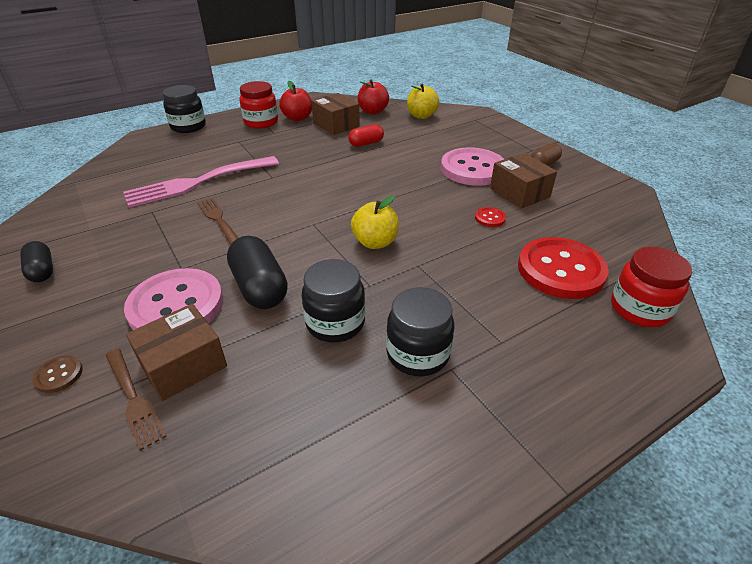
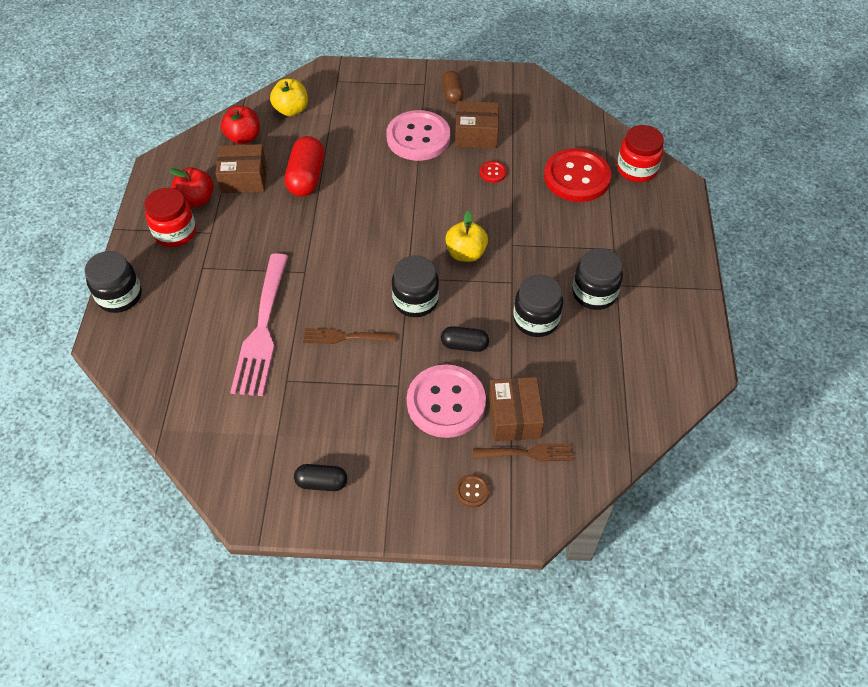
camera: 55 degrees left, 15 degrees up
(260, 287) = (464, 345): black capsule -> black capsule, size x0.60
(290, 238) = (415, 300): none -> black jar
(366, 143) = (306, 178): red capsule -> red capsule, size x1.66

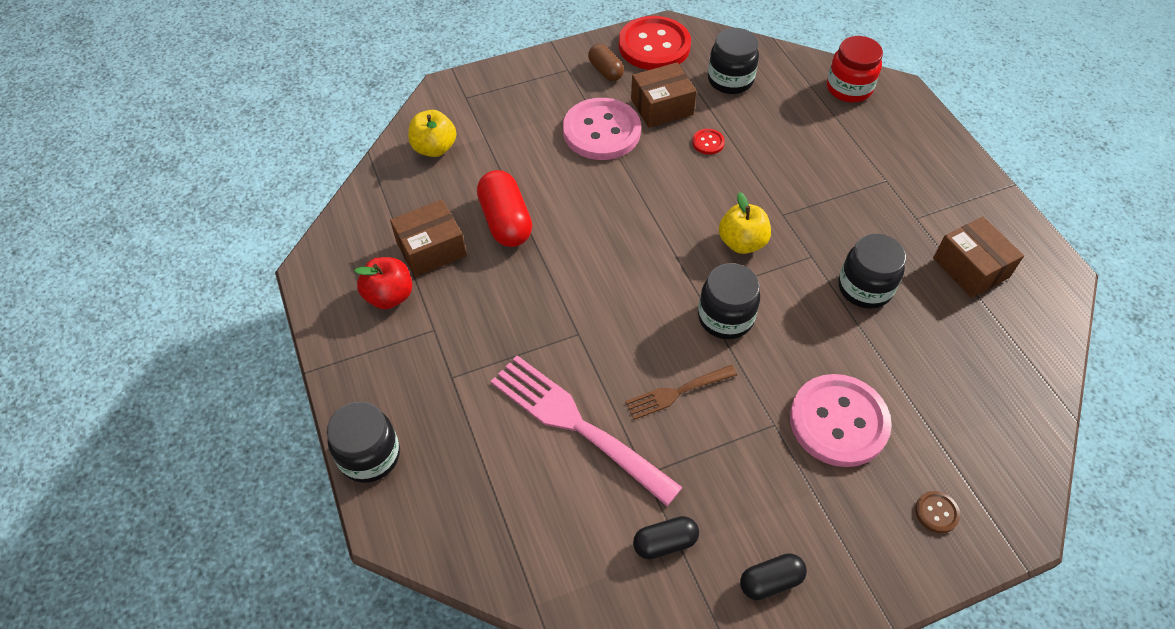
camera: 25 degrees left, 0 degrees up
(175, 232) = (389, 346): red jar -> none
(243, 137) = (398, 200): red apple -> none
(262, 330) = (576, 424): pink fork -> pink fork turned 150 degrees clockwise
(464, 345) = (812, 347): black capsule -> black capsule (665, 543)
(514, 417) = (919, 407): brown box -> brown box (970, 268)
(528, 453) = (961, 441): brown fork -> none
(577, 177) = (797, 117): red button -> red button (654, 46)
(594, 293) = (901, 235): black jar -> black jar (730, 80)

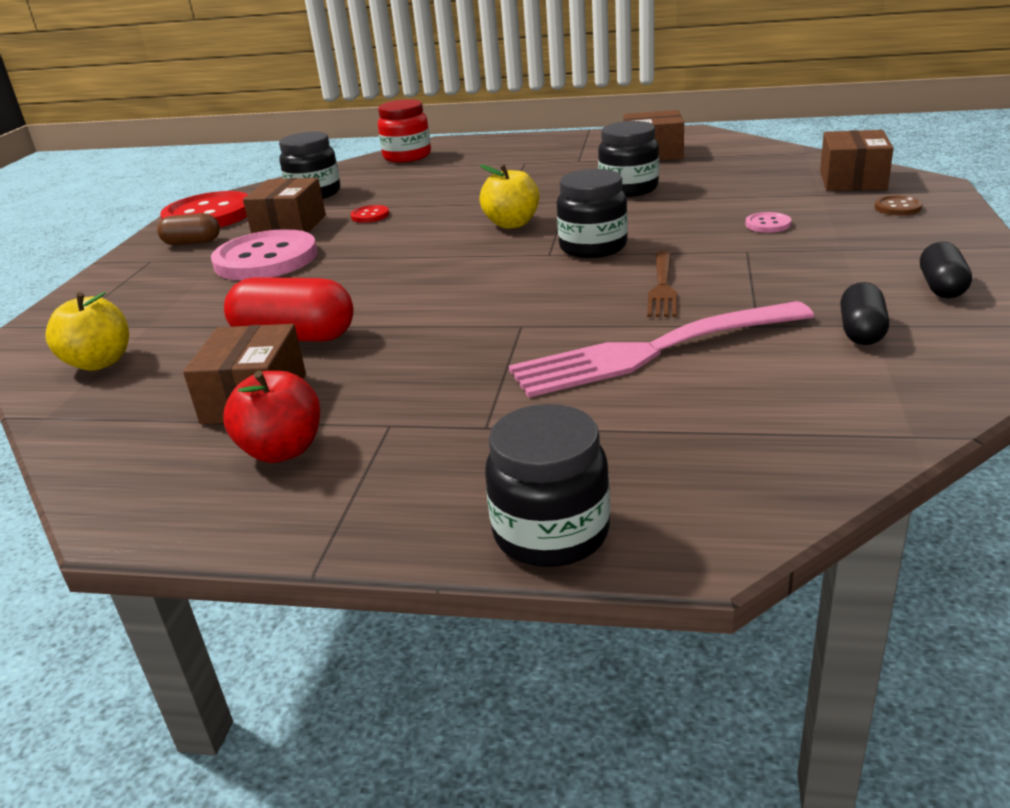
camera: 55 degrees left, 25 degrees down
(838, 422) = (768, 224): pink button -> pink button, size x0.41
(992, 457) = (852, 180): none -> brown box

